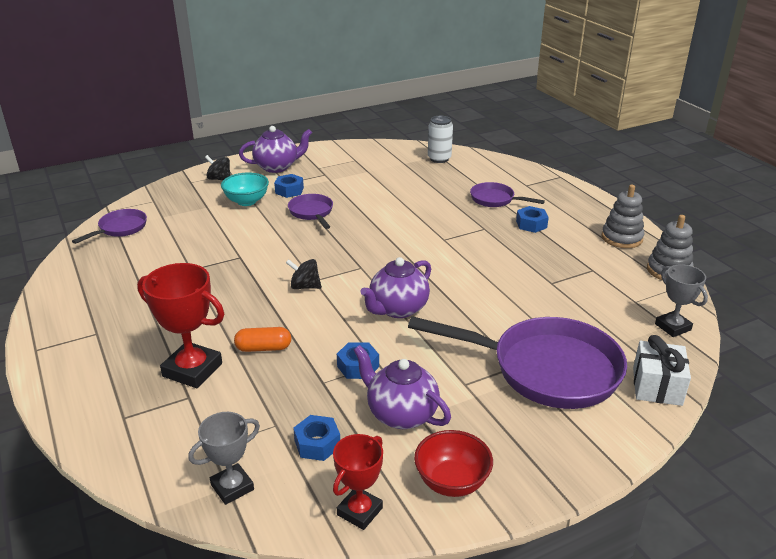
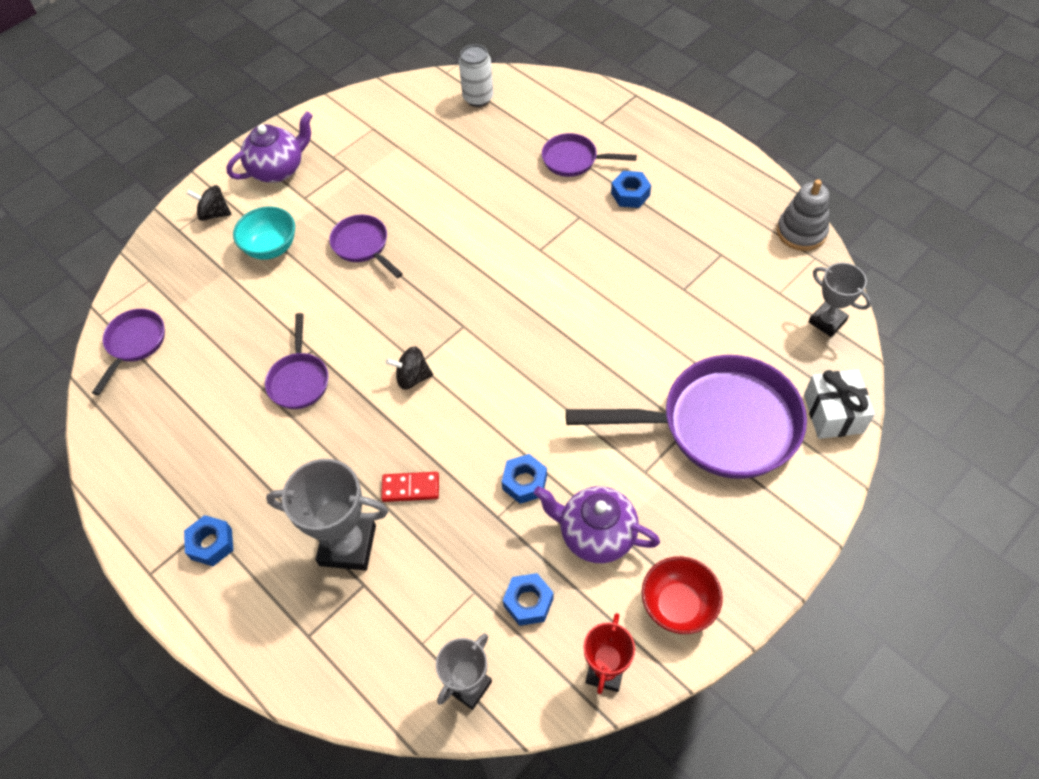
camera: 15 degrees left, 25 degrees up
(192, 370) = (347, 545): red trophy -> grey trophy
(220, 270) = (299, 380): none -> purple pan
(263, 348) = (410, 488): orange capsule -> red domino
(289, 190) = (315, 211): blue nut -> blue nut (211, 544)
(398, 309) = (532, 382): purple teapot -> none
(621, 238) = (737, 190): grey stacking toy -> none

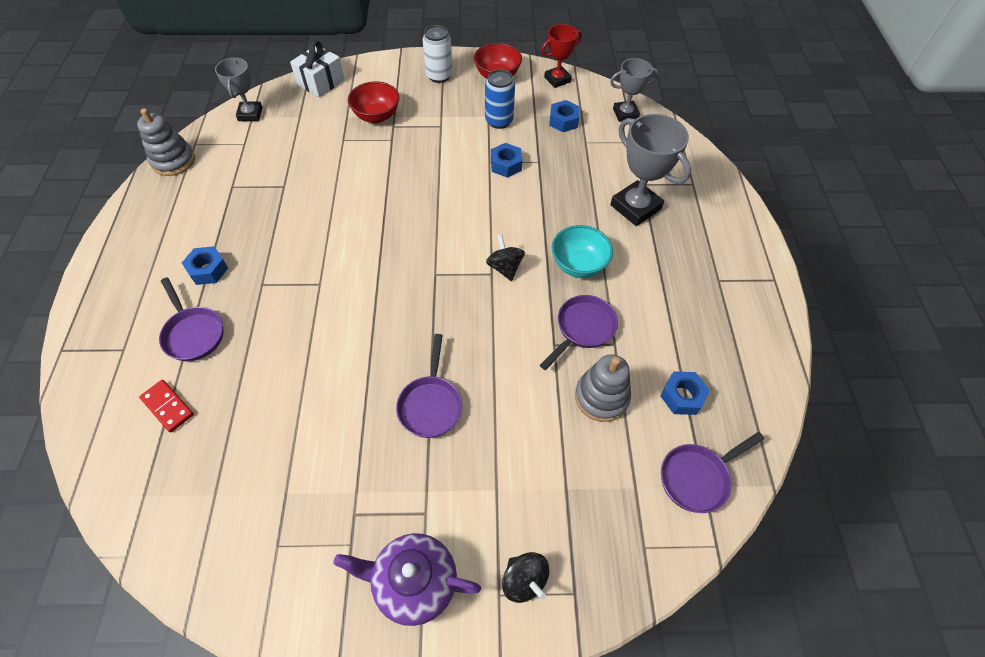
camera: 140 degrees left, 0 degrees up
(211, 544) = (721, 267): blue nut -> blue nut (682, 396)
(243, 342) = (601, 397): none -> grey stacking toy
(271, 247) = (505, 477): turquoise bowl -> turquoise bowl (578, 265)
(410, 488) = (571, 208): red domino -> red domino (168, 406)
(412, 377) = (505, 267): black spinning top -> black spinning top turned 150 degrees counterclockwise
(478, 98) = (153, 482): white can -> white can (439, 76)
(596, 534) = (499, 121): purple teapot -> blue can
(718, 425) = (377, 116): purple pan -> red bowl

